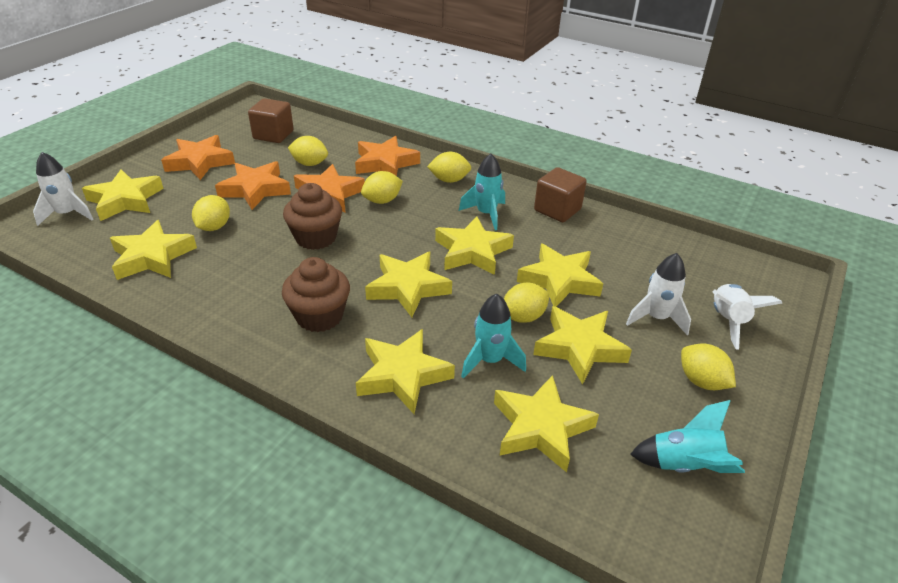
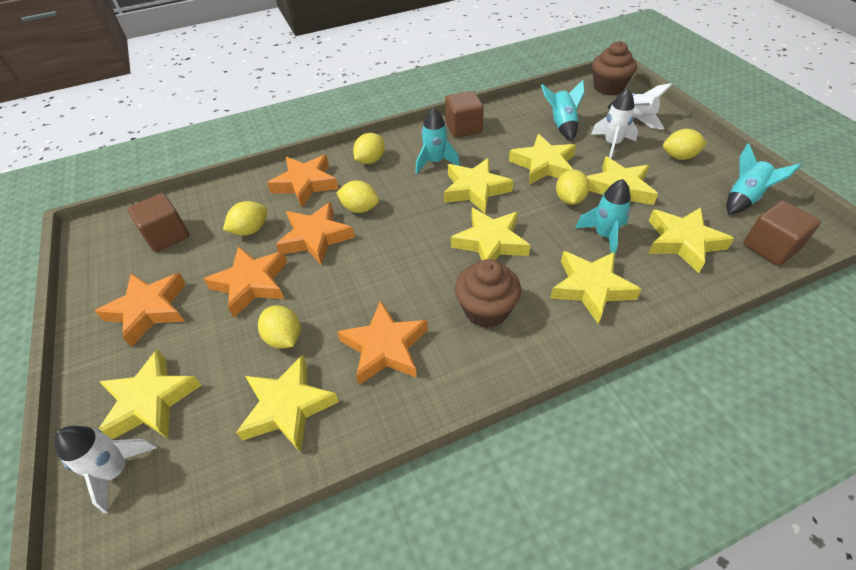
camera: 50 degrees left, 10 degrees up
(237, 278) = (385, 347): none -> orange star
(316, 238) = (373, 270): brown cupcake -> brown cupcake (608, 87)
(382, 201) = (360, 208): yellow lemon -> yellow lemon turned 75 degrees counterclockwise
(611, 515) = (770, 247): none -> brown cube
(644, 270) = (561, 125): none -> turquoise rocket

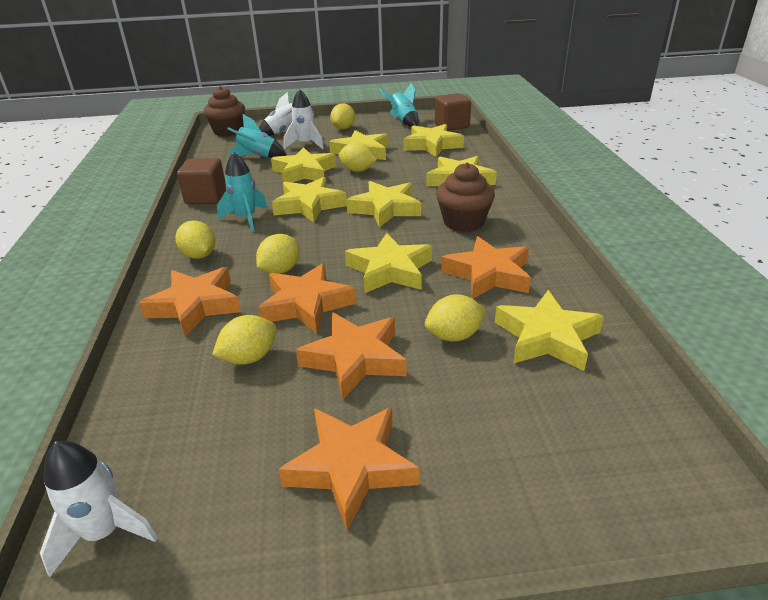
camera: 75 degrees left, 15 degrees down
(117, 471) = (622, 483): white rocket -> white rocket (104, 532)
(150, 401) = (521, 455): yellow star -> yellow star (390, 270)
(167, 236) = (188, 453): brown cube -> none
(250, 230) = (249, 357): yellow lemon -> yellow lemon turned 75 degrees clockwise
(604, 236) = (409, 166): turquoise rocket -> none

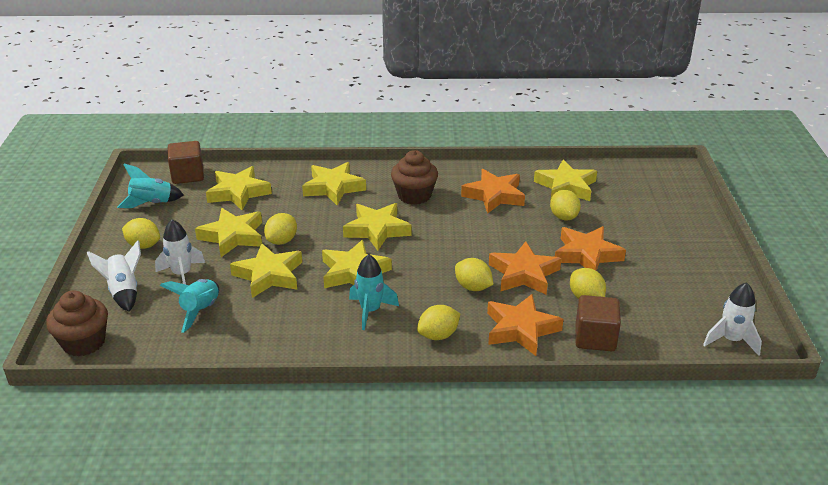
camera: 85 degrees left, 0 degrees up
(206, 197) = (307, 343): brown cube -> brown cube (595, 338)
(351, 467) = (674, 259): orange star -> none
(390, 270) = (482, 235): yellow star -> none

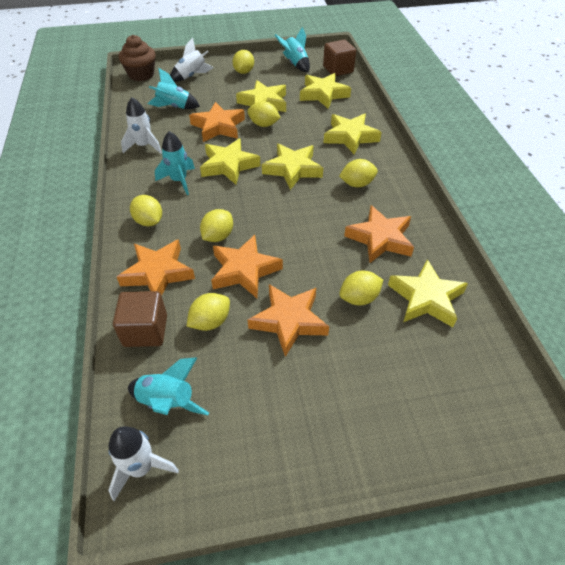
camera: 80 degrees right, 15 degrees up
(182, 274) = (213, 92): white rocket -> white rocket (144, 146)
(269, 275) = (218, 126): yellow star -> orange star
(414, 195) = (357, 184): brown cupcake -> yellow lemon
(671, 325) = (167, 402): none -> turquoise rocket

